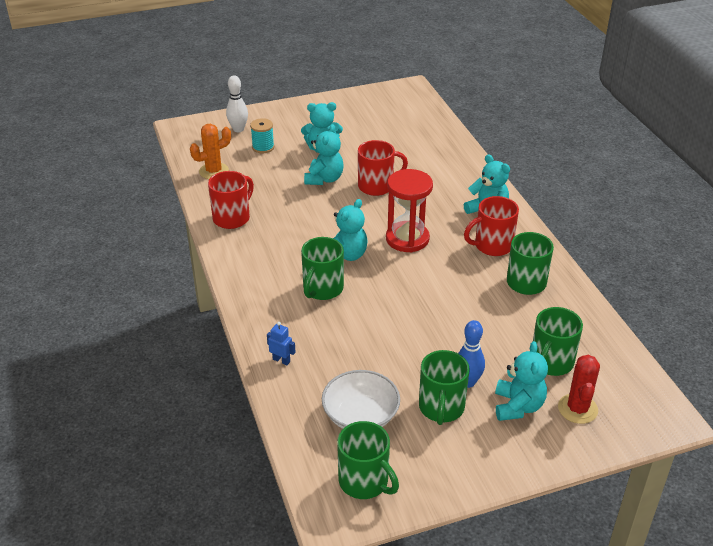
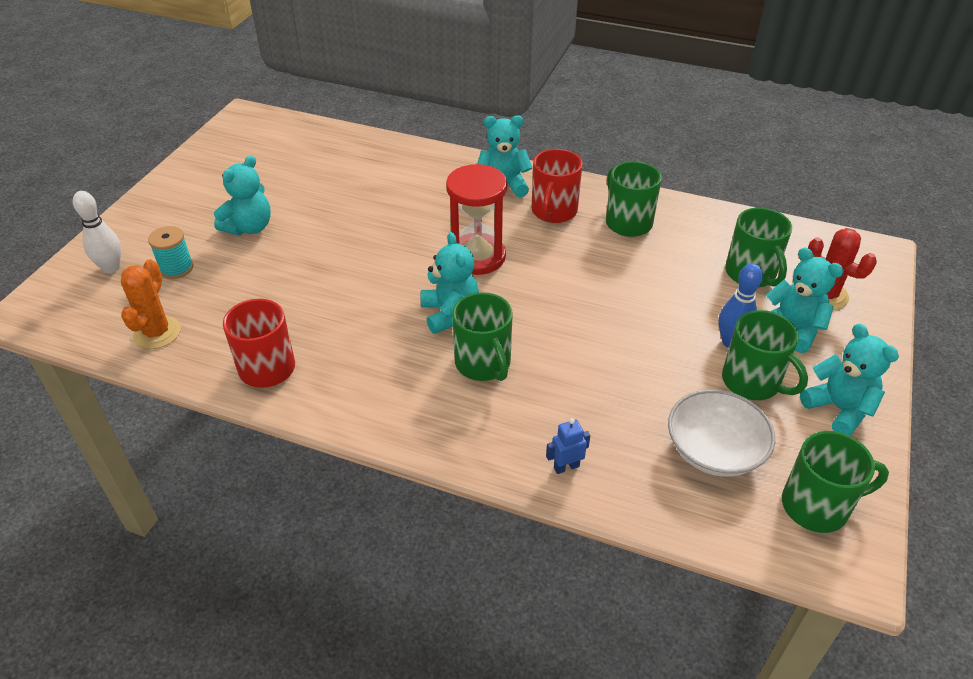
camera: 50 degrees left, 5 degrees up
(324, 179) = (302, 256): turquoise teddy bear -> turquoise teddy bear (838, 409)
(377, 186) = (367, 227): red mug -> none

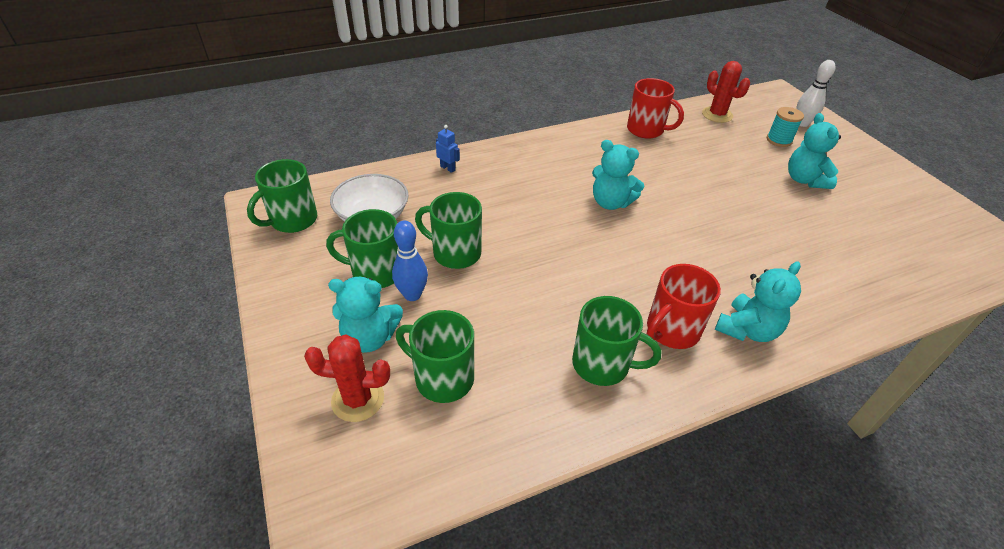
camera: 135 degrees right, 0 degrees up
(157, 333) = (717, 115): orange cactus -> red cactus
(477, 257) = (657, 249): red hourglass -> none
(483, 364) = (551, 188): green mug -> green mug (455, 253)
(553, 211) = (671, 330): red mug -> red mug turned 105 degrees counterclockwise
(566, 467) = (448, 168): blue robot -> blue robot turned 75 degrees counterclockwise
(838, 409) = (300, 288): turquoise teddy bear -> none

